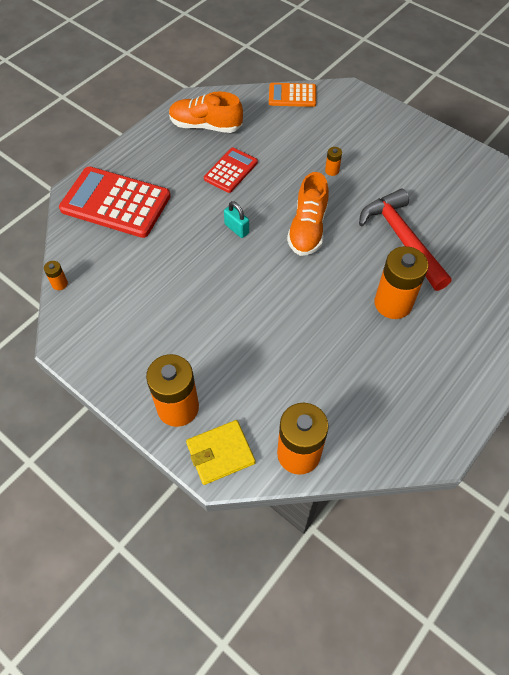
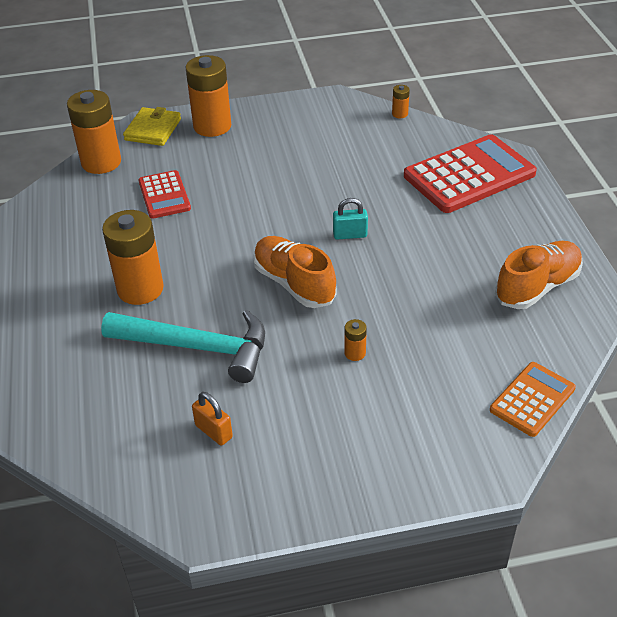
camera: 130 degrees right, 15 degrees down
(231, 170) = (439, 270): red calculator -> red calculator (164, 195)
(402, 239) = (197, 347): red hammer -> turquoise hammer
(441, 193) = (213, 431): none -> orange padlock

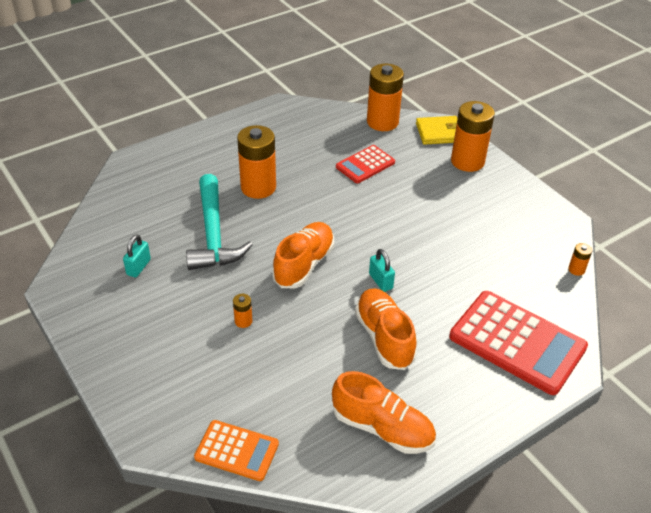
camera: 65 degrees right, 0 degrees up
(213, 431) = (138, 267): orange padlock -> turquoise padlock
(427, 254) = (384, 337): none -> orange shoe

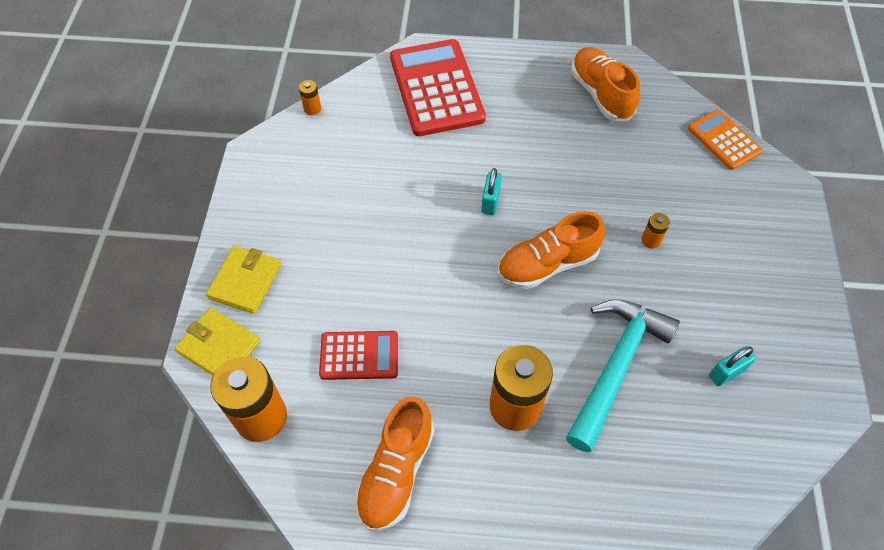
camera: 140 degrees left, 15 degrees up
(384, 337) = (537, 152): orange shoe -> orange shoe (396, 471)
(467, 161) = (245, 281): orange battery -> yellow wallet

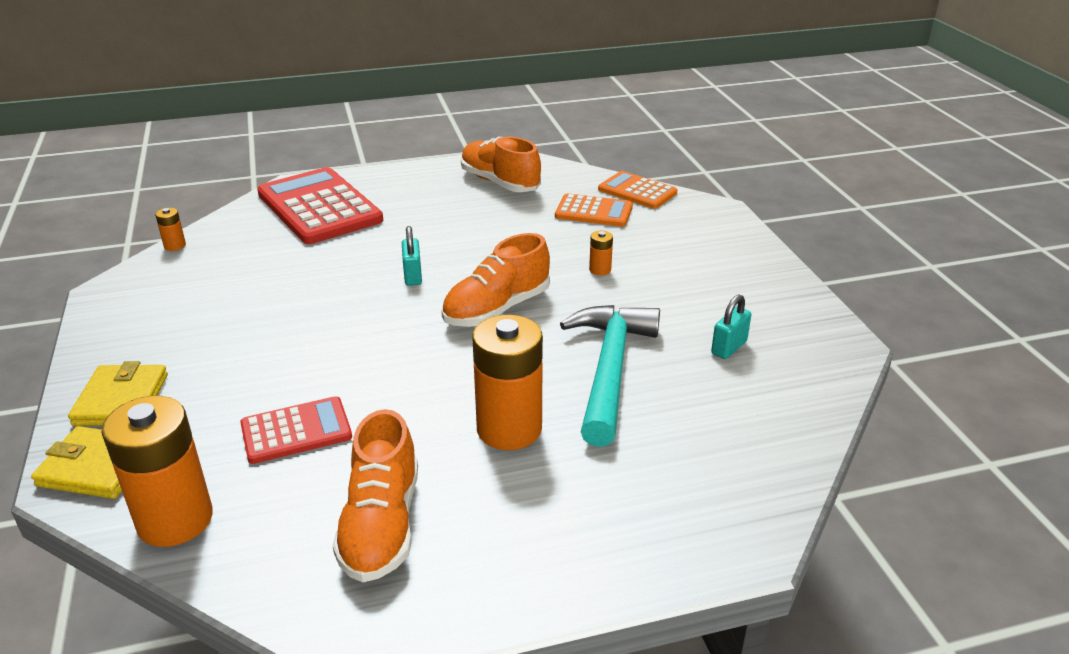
camera: 20 degrees left, 25 degrees down
(672, 159) = (594, 212): none -> orange calculator

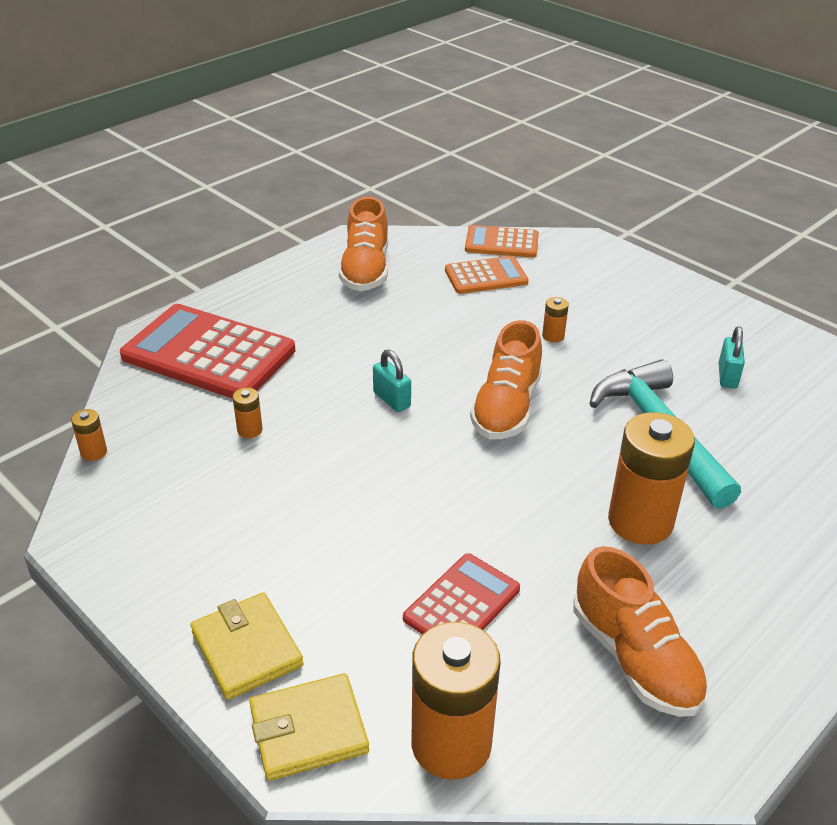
camera: 30 degrees left, 5 degrees up
(288, 264) = (250, 430): none -> orange battery
(500, 182) = (365, 270): orange shoe -> orange shoe turned 105 degrees counterclockwise

